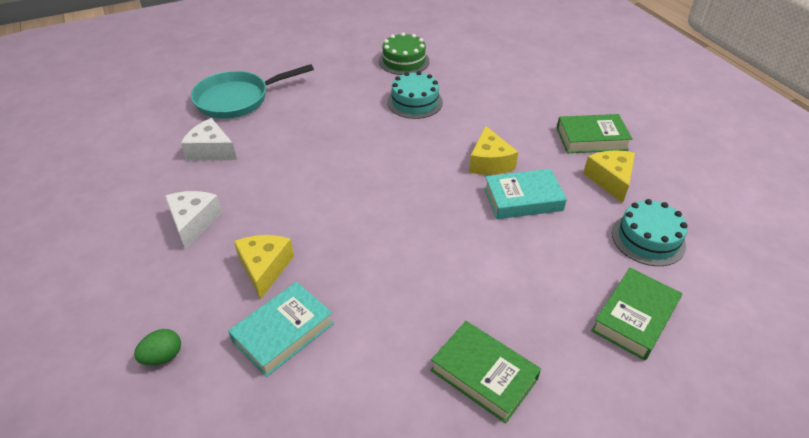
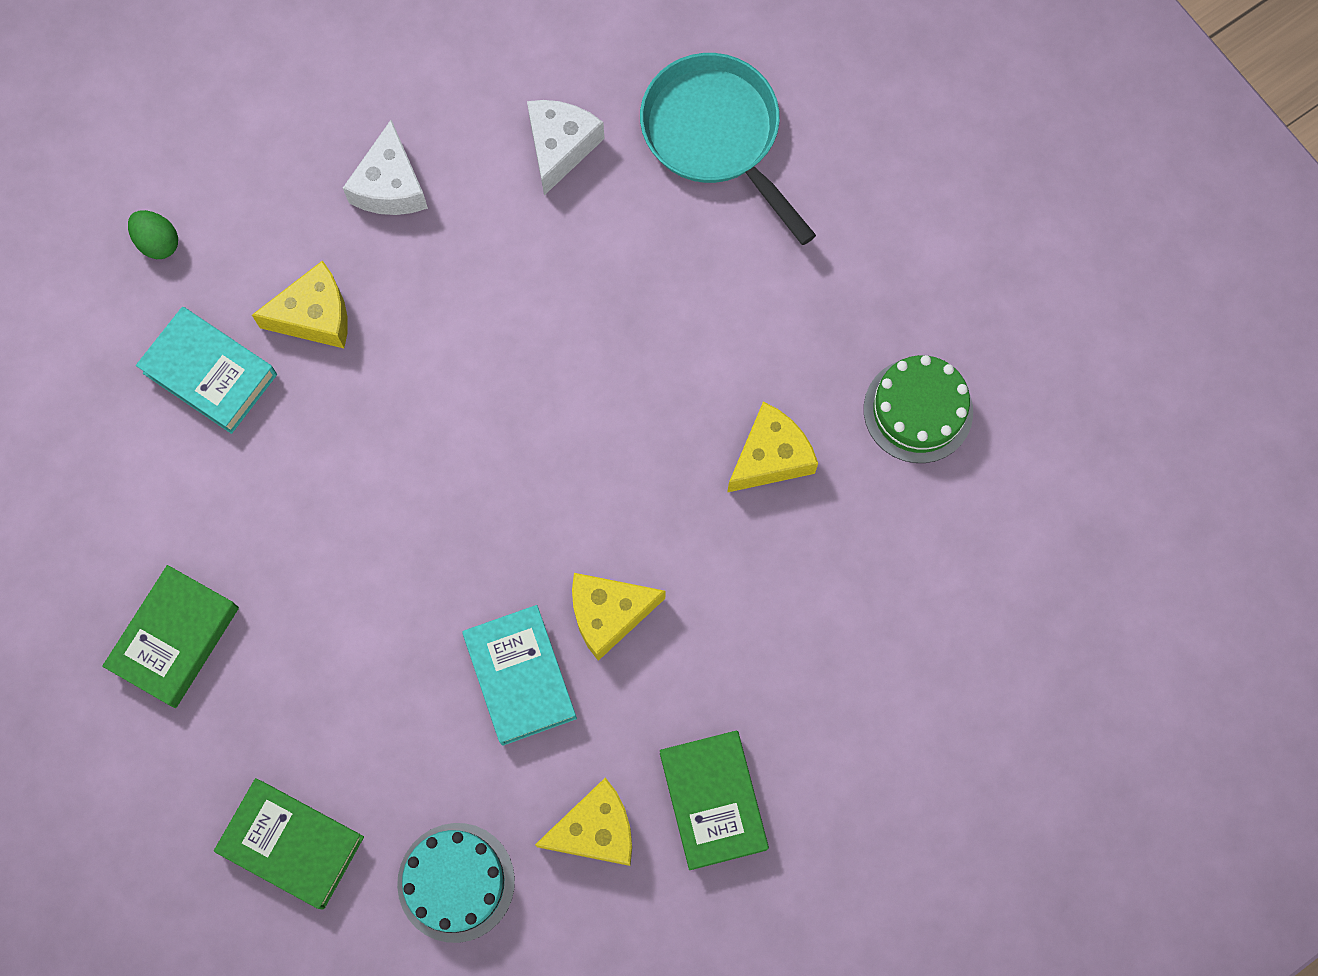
camera: 80 degrees right, 30 degrees up
(193, 222) = (390, 186): white cheese -> white cheese turned 105 degrees clockwise
(415, 102) = (771, 456): turquoise cake -> yellow cheese

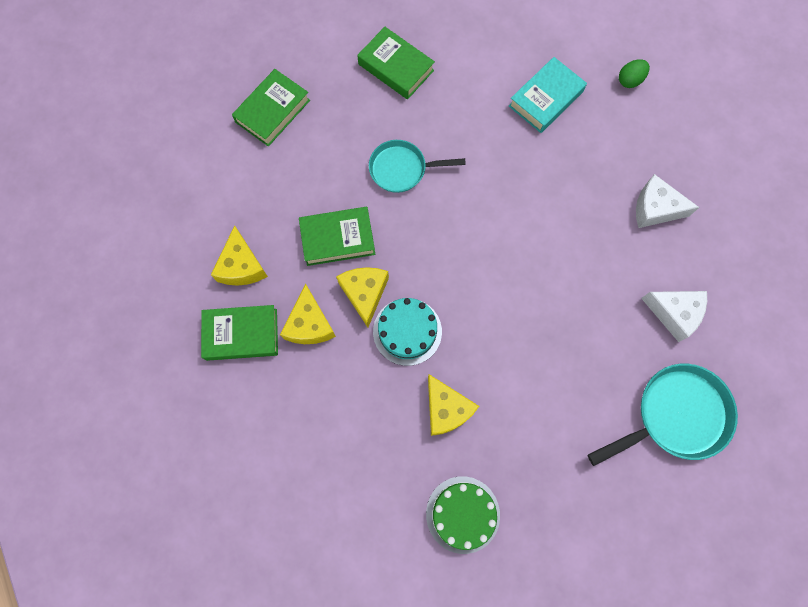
camera: 100 degrees right, 0 degrees up
(315, 316) = (574, 157): yellow cheese -> yellow cheese (309, 324)
(376, 593) = (402, 169): none -> turquoise pan
(456, 882) = (232, 189): turquoise cake -> turquoise cake (407, 331)
(520, 677) = (338, 239): turquoise book -> green book

